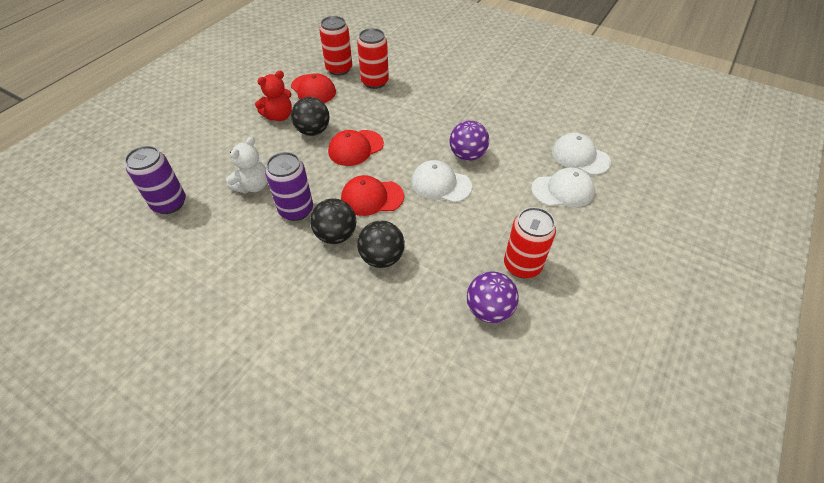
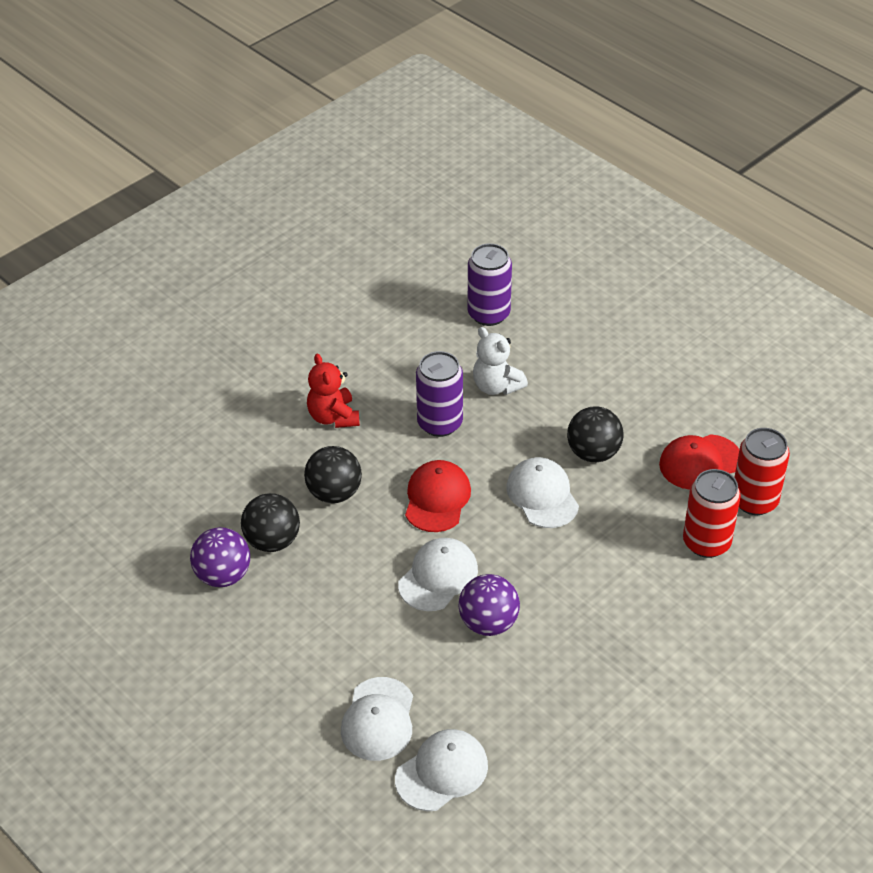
camera: 105 degrees right, 5 degrees down
(279, 116) = (638, 418): red teddy bear -> red teddy bear (333, 417)
(336, 235) = (385, 456): black ball -> black ball (272, 541)
(355, 148) = (542, 495): red cap -> white cap
(522, 265) = (269, 626): red can -> none

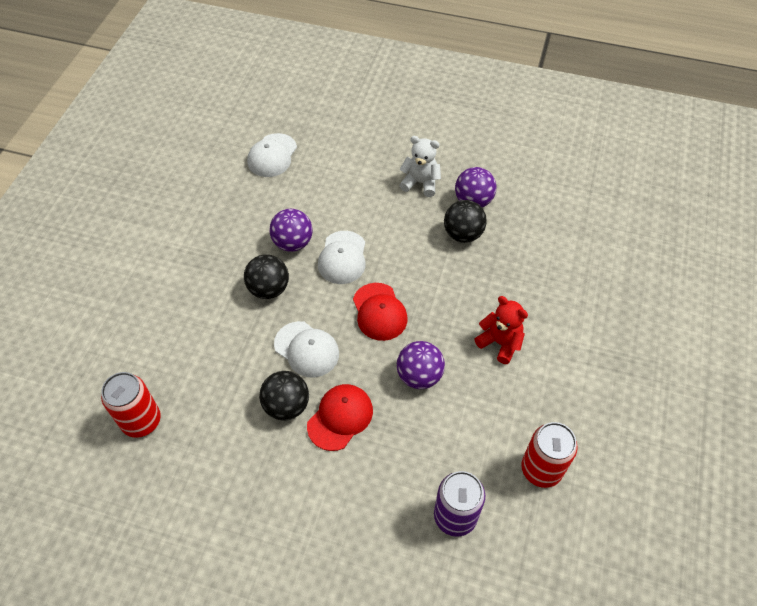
camera: 150 degrees right, 10 degrees up
(334, 493) = (451, 284): black ball -> black ball (269, 289)
(378, 719) = (323, 165): white cap -> none
(440, 423) = (419, 376): purple can -> purple ball
(496, 386) = (398, 435): white teddy bear -> white teddy bear (420, 183)
(700, 462) = (197, 438): red cap -> red cap (340, 417)
(706, 542) = (168, 366): red can -> red can (541, 469)

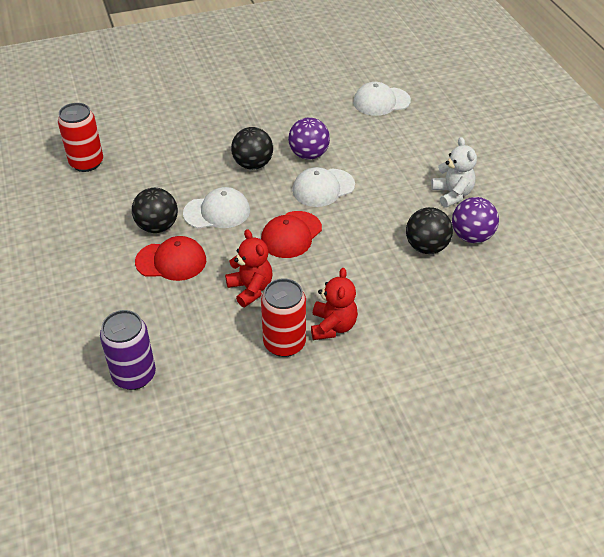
camera: 55 degrees right, 10 degrees down
(307, 349) = (217, 212): white cap -> white cap turned 105 degrees counterclockwise
(419, 376) = (250, 289): purple ball -> red teddy bear
(541, 469) = (224, 416): red can -> red can (284, 343)

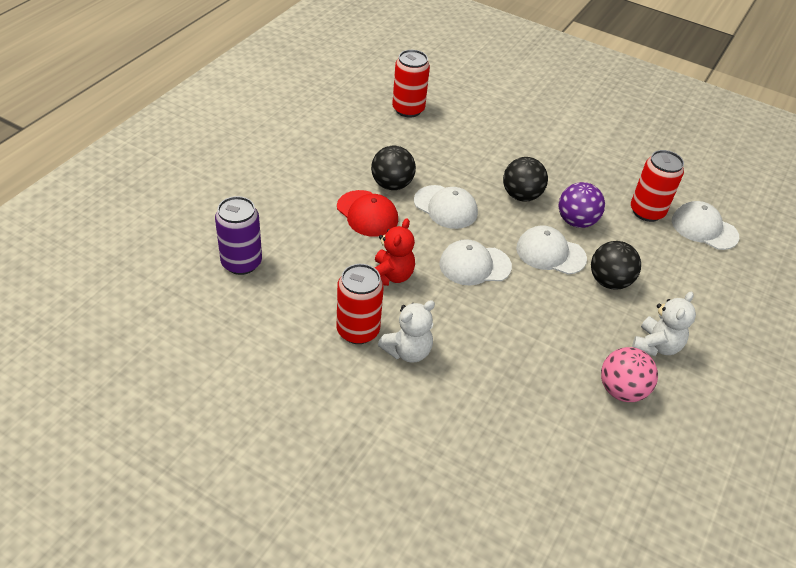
camera: 45 degrees right, 0 degrees up
(291, 235) = (474, 265): red cap -> white cap
(333, 326) = (407, 351): red teddy bear -> white teddy bear
(338, 115) = (647, 212): none -> red can
(426, 247) = (568, 364): black ball -> black ball (609, 281)
(471, 236) = (621, 390): purple ball -> pink ball

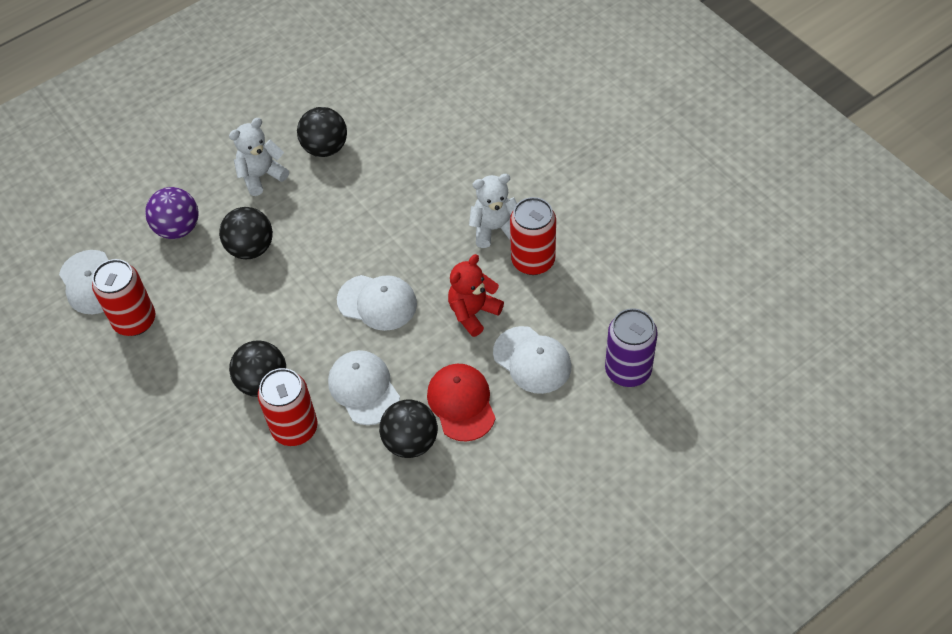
camera: 150 degrees left, 10 degrees up
(408, 109) = (316, 585): red can -> red can (295, 428)
(550, 253) = (286, 296): white cap -> white cap (532, 360)
(576, 221) = (226, 329): purple ball -> purple ball (178, 228)
(621, 390) = (325, 148): pink ball -> black ball

